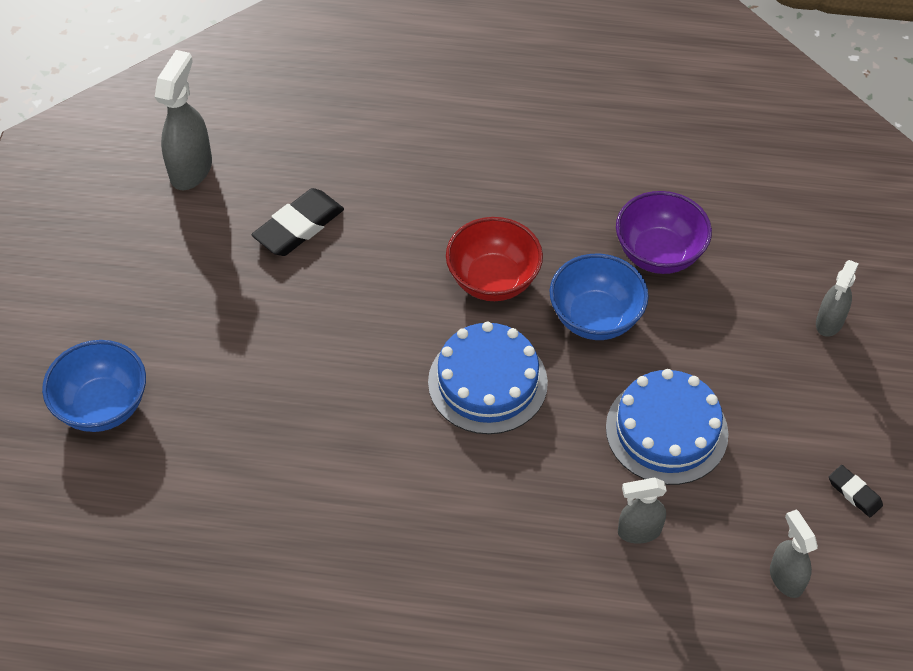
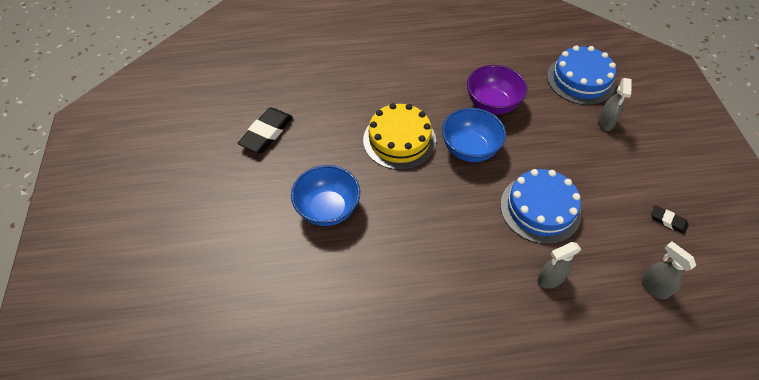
camera: 15 degrees left, 0 degrees up
(103, 406) = (160, 281): blue bowl -> blue bowl (328, 209)
(191, 169) = (187, 112): grey spray bottle -> none
(487, 382) = (418, 204): blue cake -> blue cake (580, 80)
(493, 280) = (399, 140): red bowl -> yellow cake

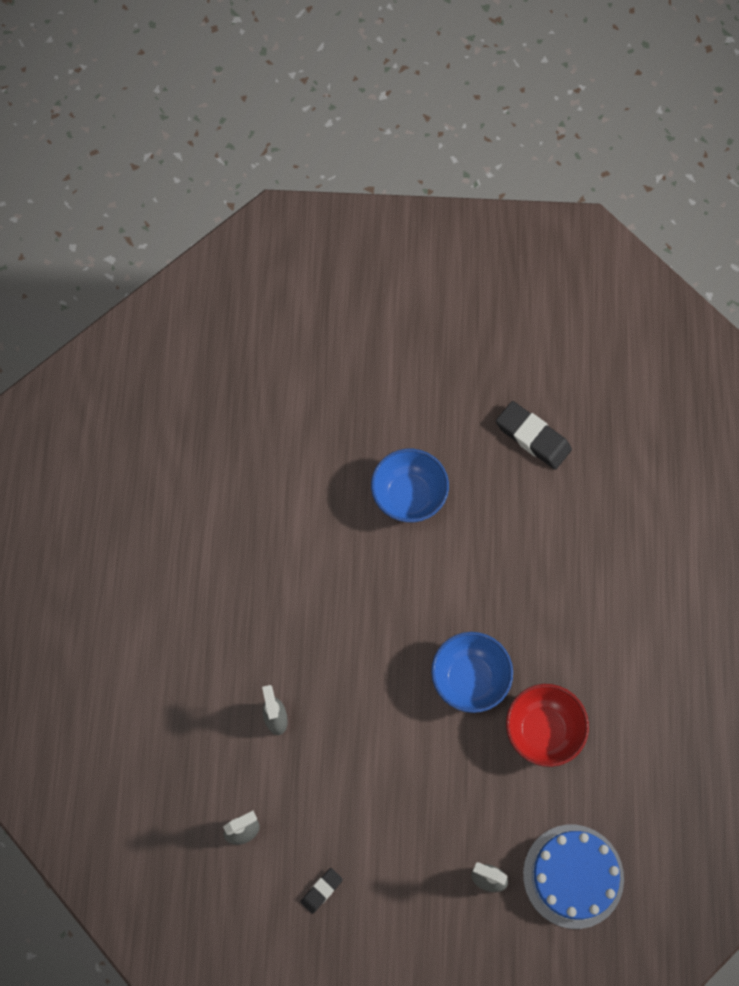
camera: 100 degrees right, 15 degrees up
(399, 140) = (497, 594): yellow cake -> none
(492, 104) = (543, 730): purple bowl -> red bowl
(540, 208) = (366, 738): blue cake -> none

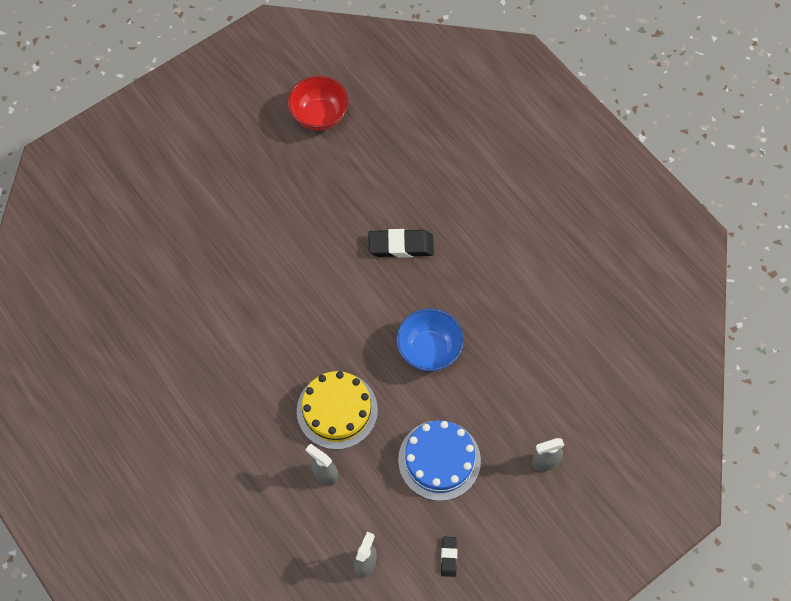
camera: 40 degrees left, 5 degrees down
(336, 667) = (337, 410): none -> yellow cake
(409, 496) = (293, 268): blue bowl -> none
(533, 437) = (342, 174): black eraser -> black eraser (401, 245)
(543, 730) = (501, 345): red bowl -> red bowl (319, 116)
(573, 876) = (594, 417): blue cake -> blue cake (439, 460)

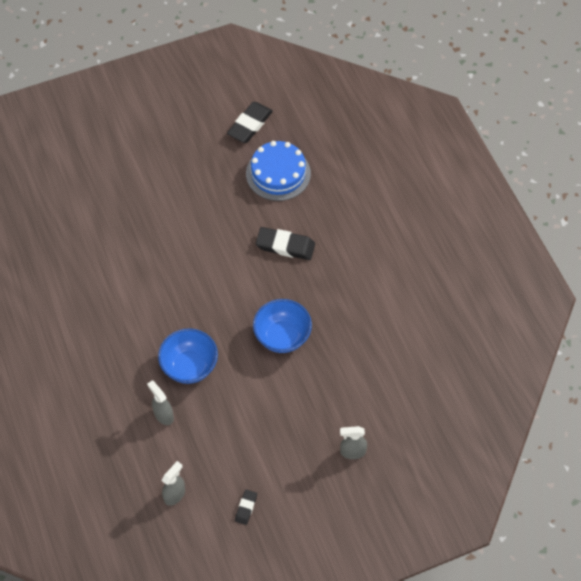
camera: 15 degrees right, 5 degrees down
(319, 116) = (250, 125): red bowl -> black eraser
(337, 410) = (189, 366): yellow cake -> blue bowl
(439, 460) = (262, 427): blue cake -> blue cake (278, 173)

